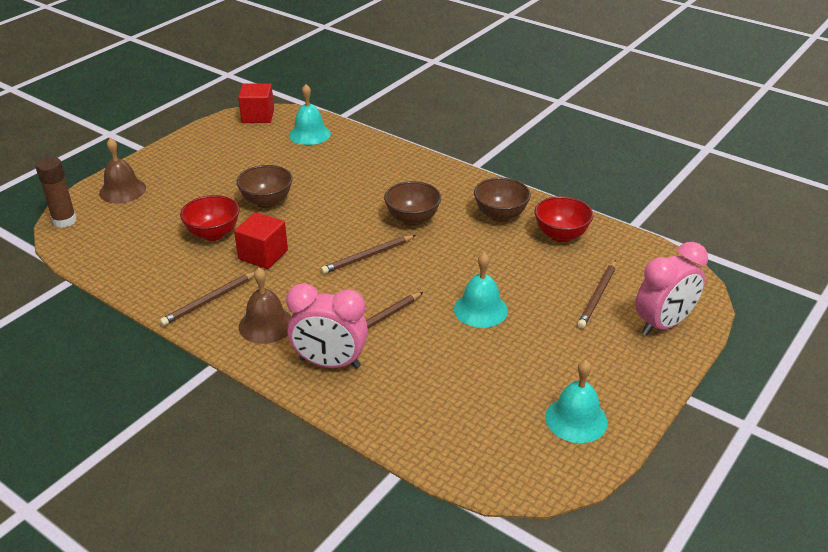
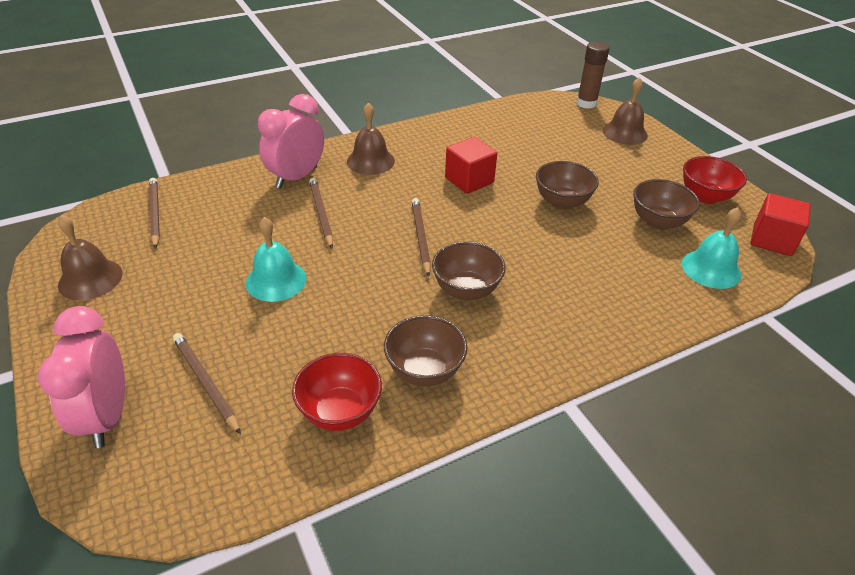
camera: 115 degrees right, 5 degrees up
(210, 300) = (424, 144): brown pencil -> brown pencil (154, 214)
(213, 234) = (521, 163): red bowl -> red bowl (705, 196)
(265, 158) = (658, 222): none -> brown bowl
(576, 419) = (90, 279): turquoise bell -> brown bell

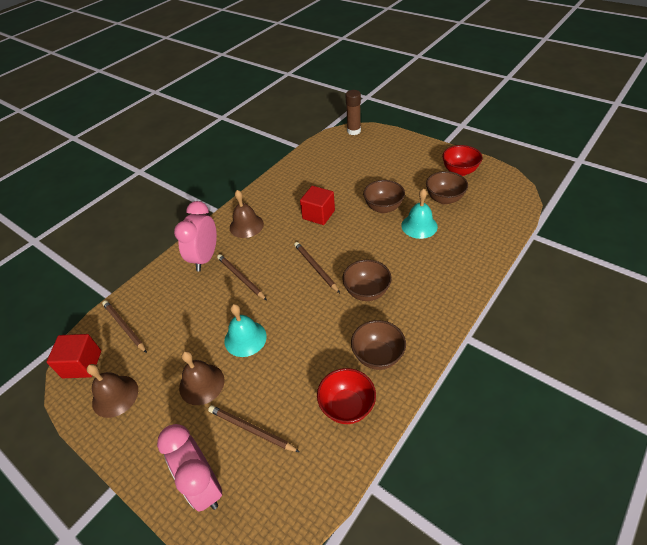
camera: 20 degrees left, 5 degrees up
(625, 133) = (389, 144): brown bell -> brown bell (201, 384)
(711, 269) = (490, 218): turquoise bell -> turquoise bell (419, 226)
(772, 240) = (509, 186): red cube -> red cube (82, 364)

